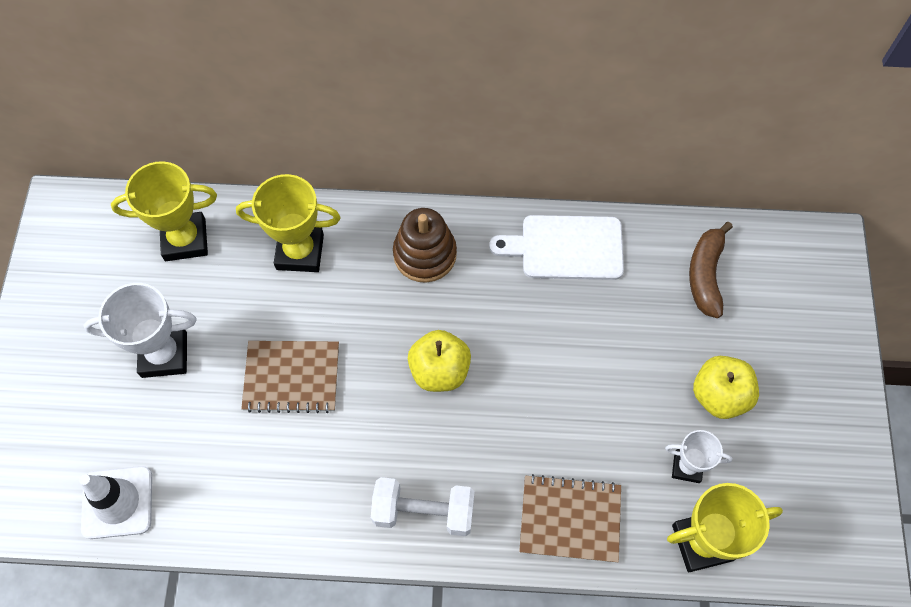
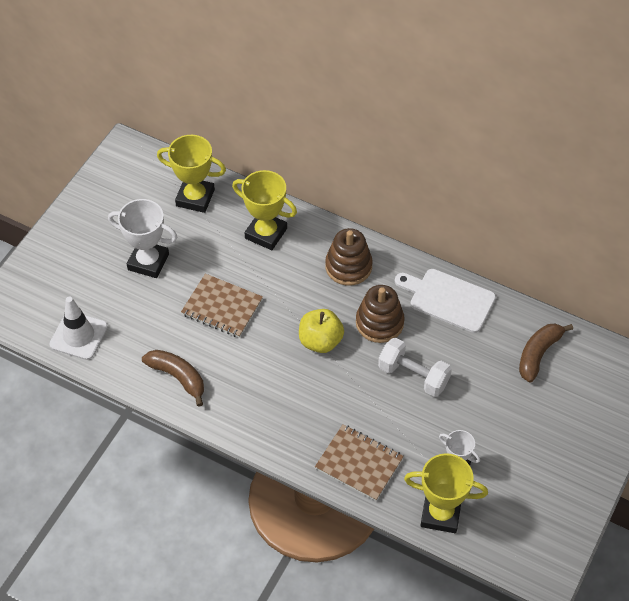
camera: 25 degrees right, 10 degrees down
(281, 503) = (178, 377): none -> brown banana
(423, 512) = (266, 419): white dumbbell -> white dumbbell (413, 375)
(499, 314) = (379, 323): none -> brown stacking toy
(719, 395) = (504, 432): yellow apple -> none

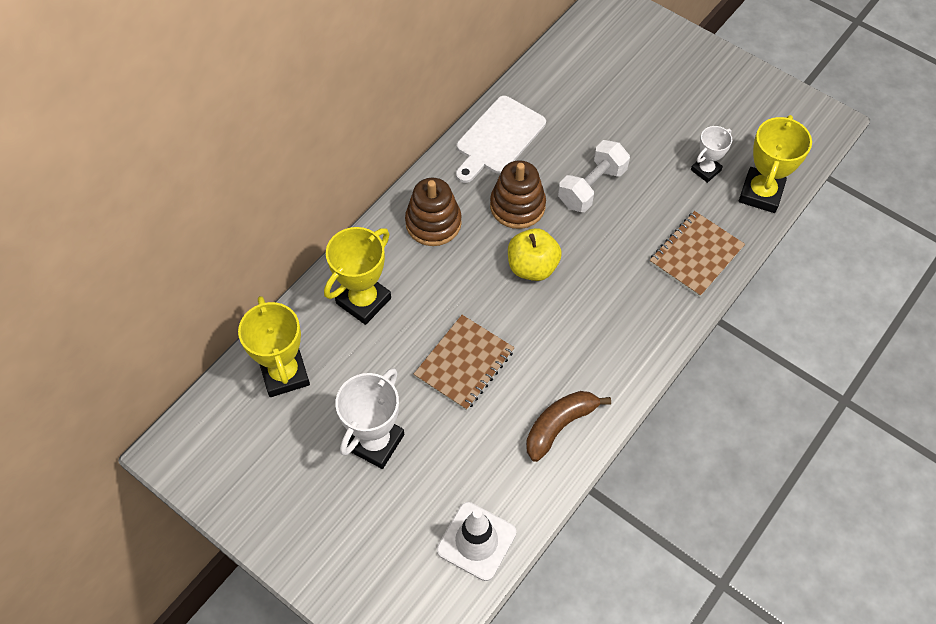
camera: 80 degrees left, 5 degrees up
(195, 198) = (284, 374): yellow trophy -> yellow trophy turned 45 degrees counterclockwise
(538, 354) = (581, 77): brown banana -> none

